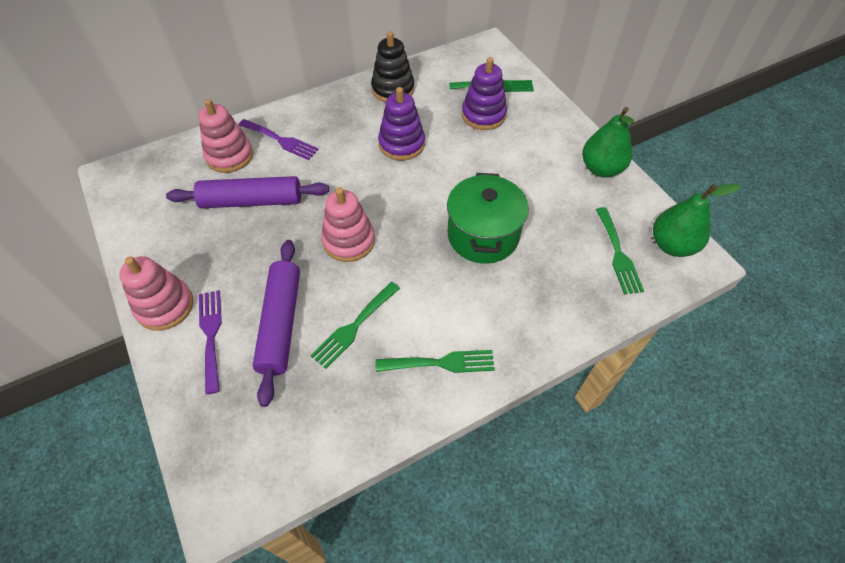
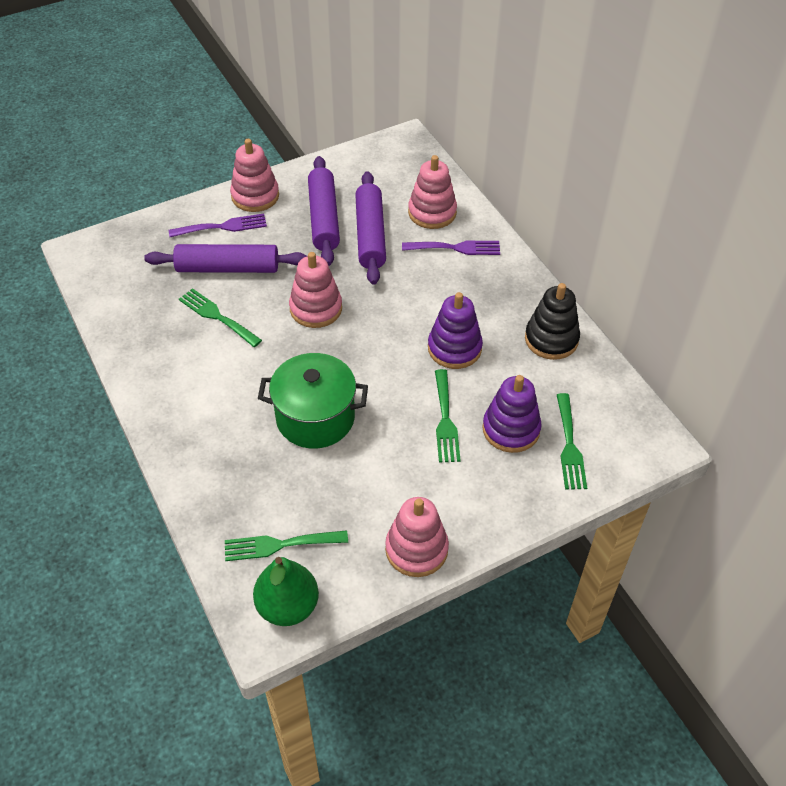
camera: 90 degrees right, 5 degrees down
(218, 239) = (324, 218): none -> purple rolling pin
(281, 140) = (456, 248): purple fork -> purple fork turned 120 degrees counterclockwise
(441, 363) = (170, 378): green fork -> green fork (445, 420)
(601, 169) = (416, 549): green pear -> pink stacking toy

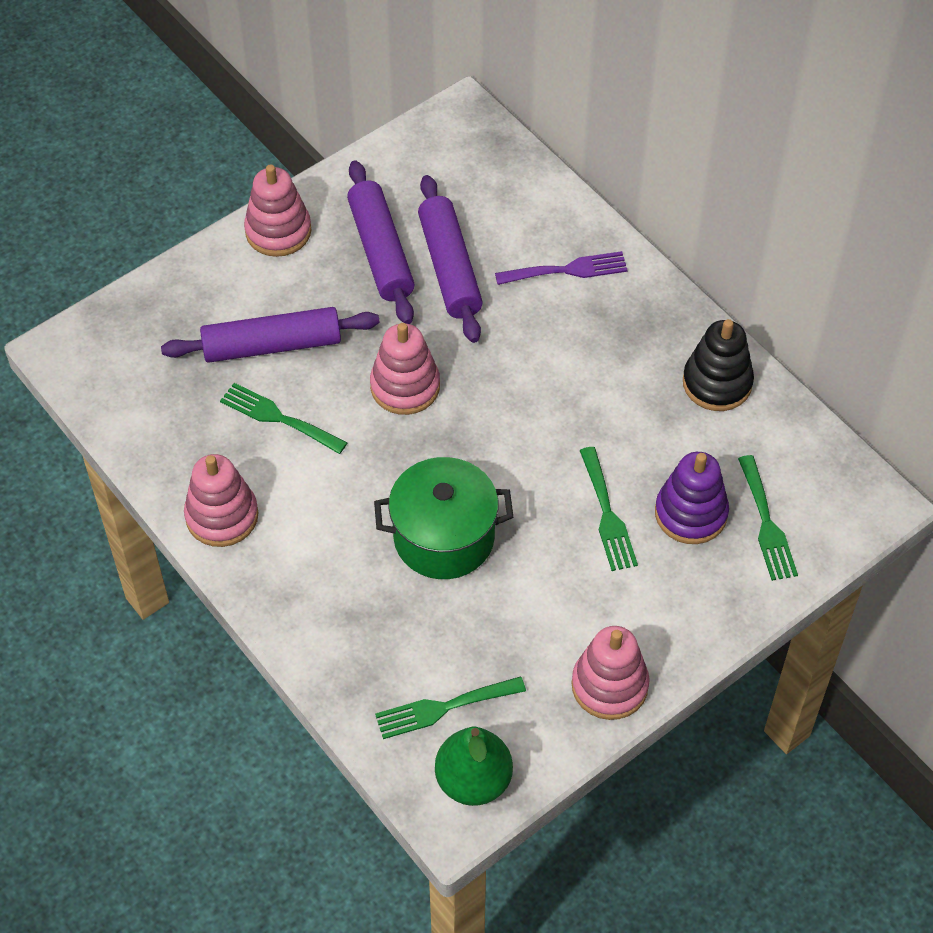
camera: 10 degrees left, 5 degrees up
(223, 227) = (248, 284): purple fork -> none
(432, 212) = (524, 221): pink stacking toy -> pink stacking toy (222, 516)
(454, 348) = (597, 415): purple stacking toy -> none

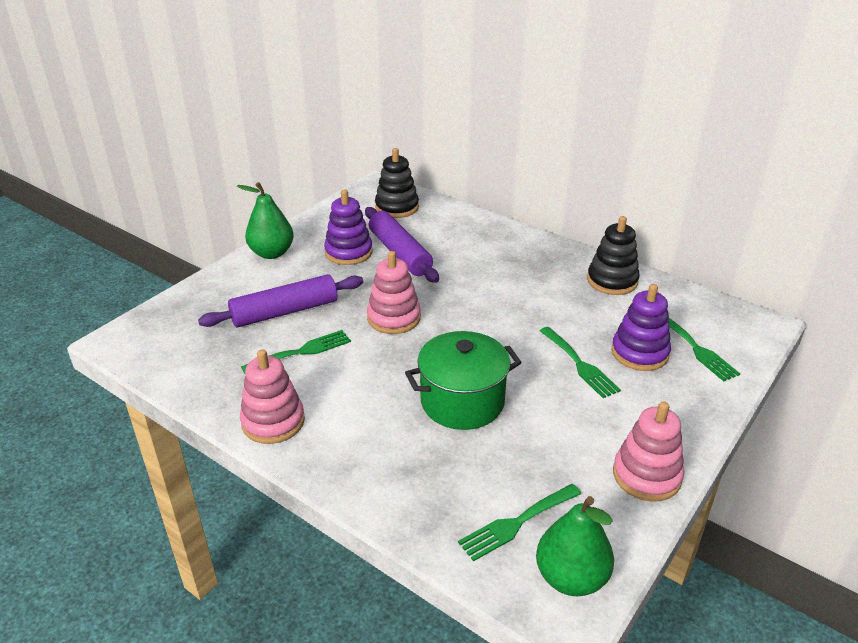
camera: 15 degrees left, 20 degrees down
(278, 231) = (271, 253): pink stacking toy -> green pear
(278, 417) = (302, 351): green fork -> green fork turned 135 degrees clockwise
(381, 251) = (348, 252): purple rolling pin -> purple stacking toy
(475, 170) = (397, 207): none -> black stacking toy
(568, 270) = (480, 242): purple fork -> none

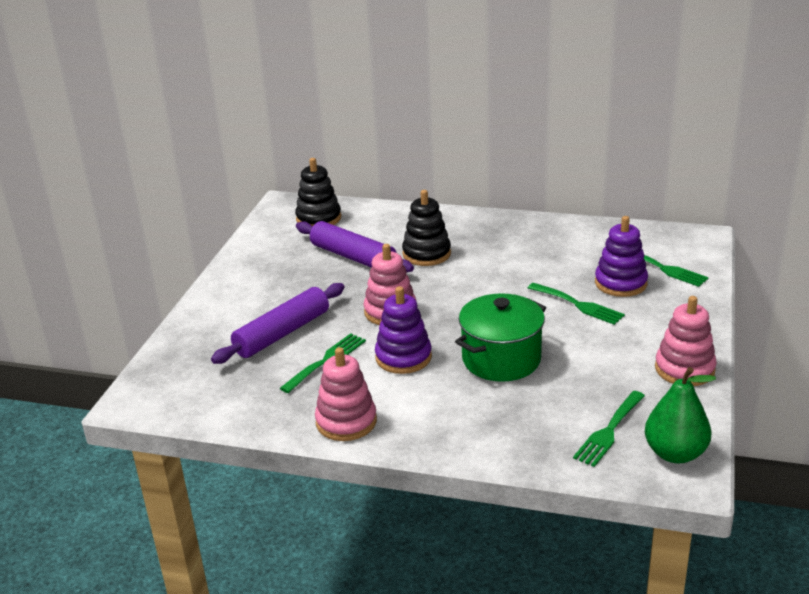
camera: 20 degrees left, 5 degrees down
(271, 253) = (226, 288): green pear -> none
(348, 252) = (303, 268): purple stacking toy -> purple stacking toy (403, 357)
(612, 281) = (560, 233): black stacking toy -> black stacking toy (426, 254)

